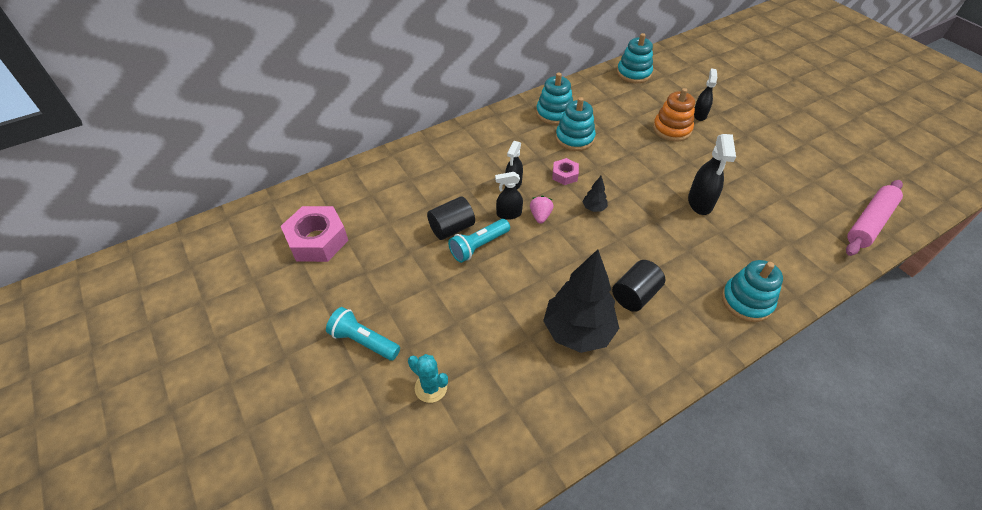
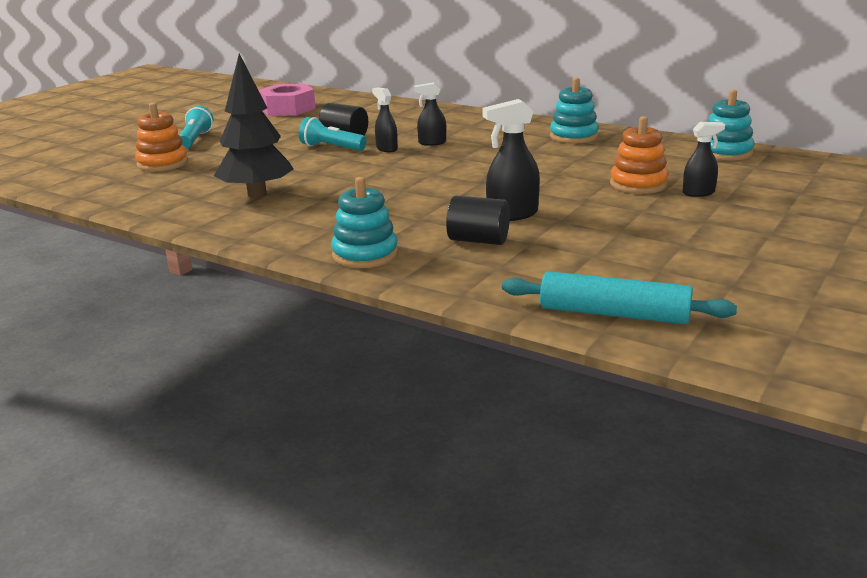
camera: 65 degrees right, 25 degrees down
(431, 387) = (162, 163): turquoise cactus -> orange stacking toy
(540, 216) = (398, 158): pink strawberry -> none
(565, 175) = (474, 156): pink nut -> none
(574, 138) = (543, 150): turquoise stacking toy -> none
(594, 208) = (436, 174): black tree -> none
(635, 295) = (325, 207): black cylinder -> black cylinder (478, 240)
(869, 223) = (614, 314): pink rolling pin -> turquoise rolling pin

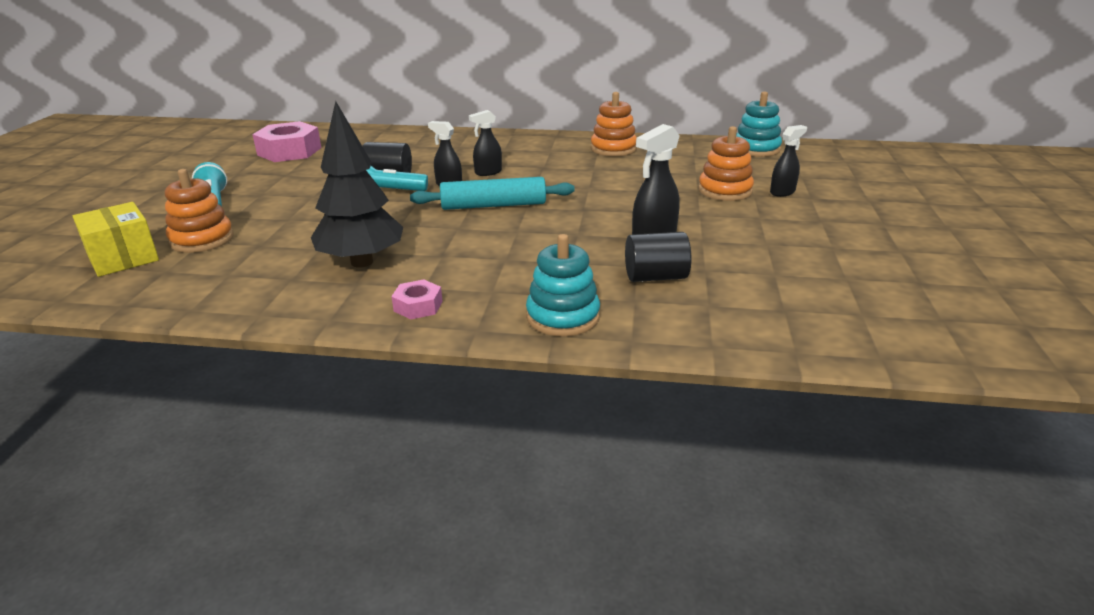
camera: 25 degrees left, 5 degrees up
(101, 168) = (123, 258): none -> yellow box
(265, 229) = (418, 306): none -> pink nut
(573, 136) = (613, 149): turquoise stacking toy -> orange stacking toy
(614, 314) = (867, 335): turquoise rolling pin -> turquoise rolling pin (493, 205)

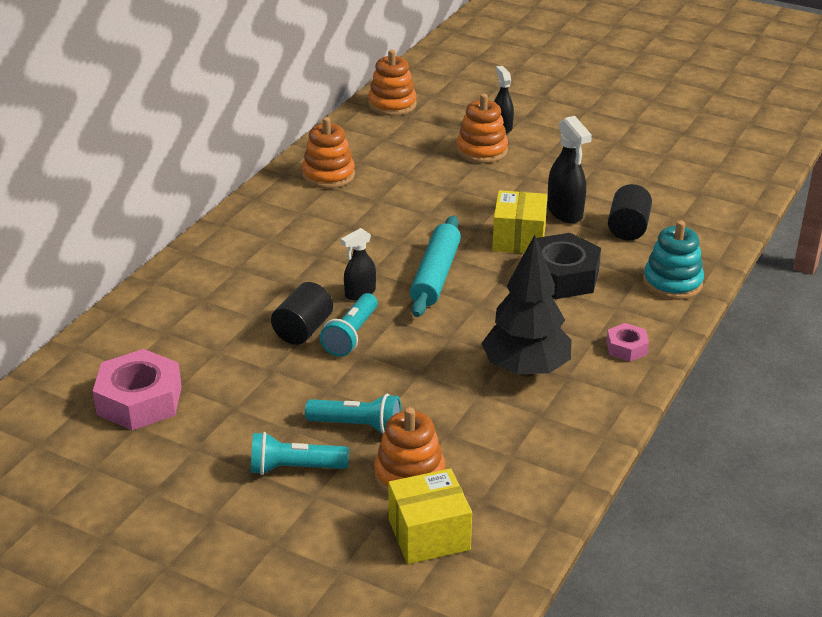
camera: 70 degrees left, 5 degrees up
(267, 212) = (357, 426): none -> turquoise flashlight
(488, 172) = (340, 263): black spray bottle -> none
(531, 256) = (561, 276): none -> black nut
(582, 228) = (519, 239): none -> yellow box
(756, 149) = (392, 104): turquoise stacking toy -> orange stacking toy

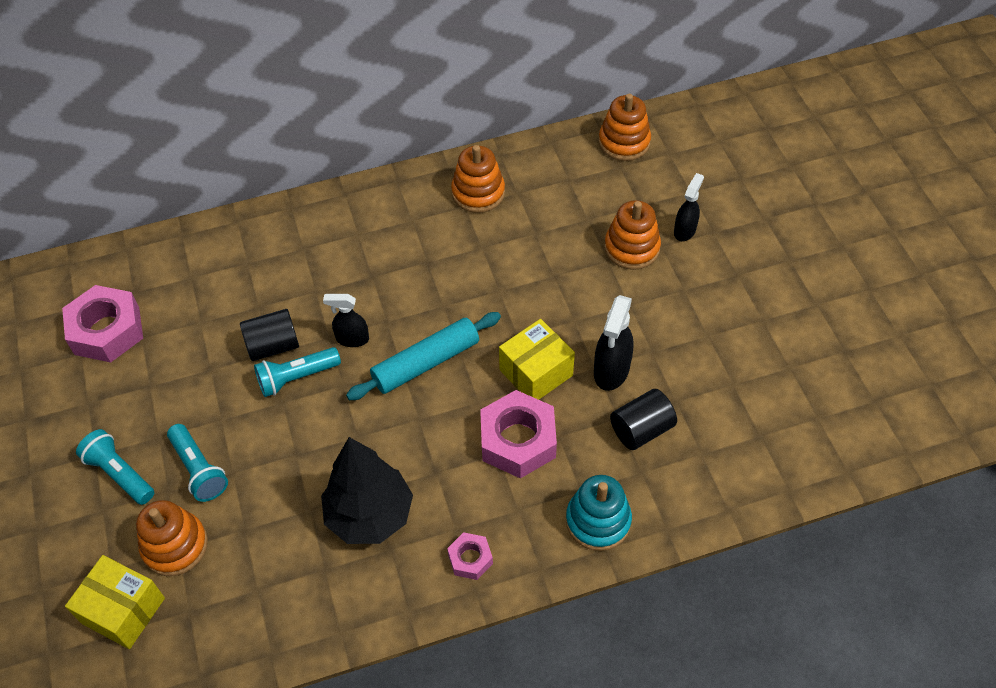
camera: 45 degrees right, 20 degrees up
(561, 276) = (518, 440): black nut -> pink nut

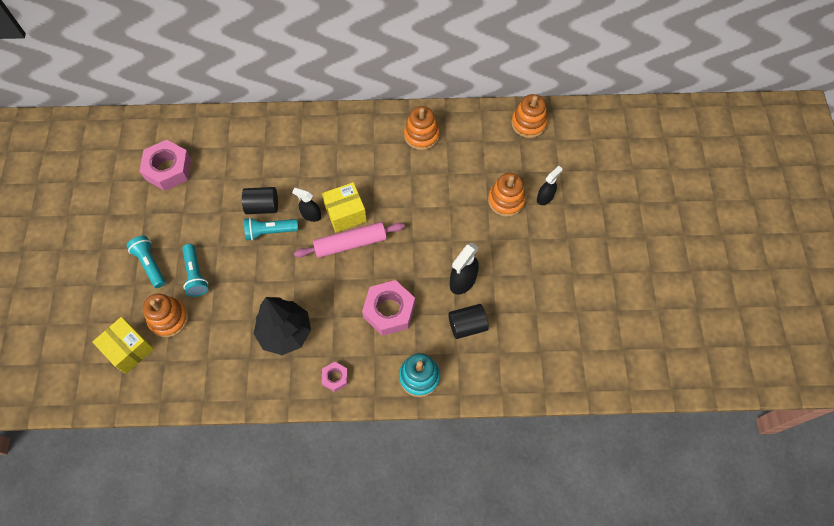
camera: 15 degrees right, 10 degrees up
(426, 363) = (350, 243): turquoise rolling pin -> pink rolling pin
(536, 372) = (415, 269): yellow box -> yellow box (345, 213)

